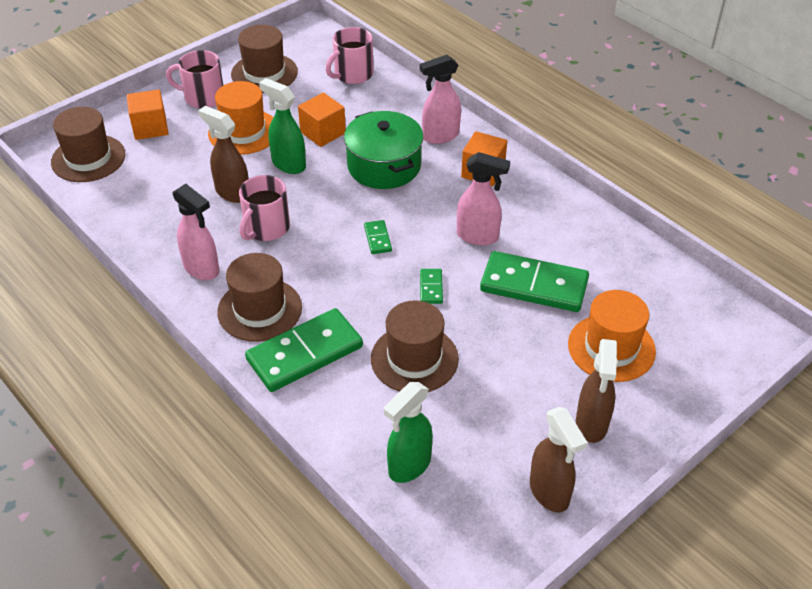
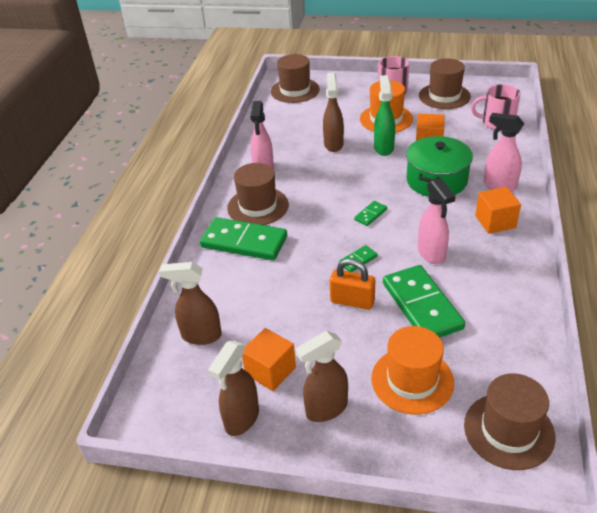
camera: 55 degrees right, 5 degrees down
(150, 127) = (344, 92): orange cube -> orange cube (270, 371)
(266, 228) = (322, 171): pink mug -> none
(409, 466) = (201, 336): green spray bottle -> brown spray bottle
(414, 359) = (289, 288): brown hat -> brown hat (508, 431)
(480, 326) = (352, 301): none -> orange padlock

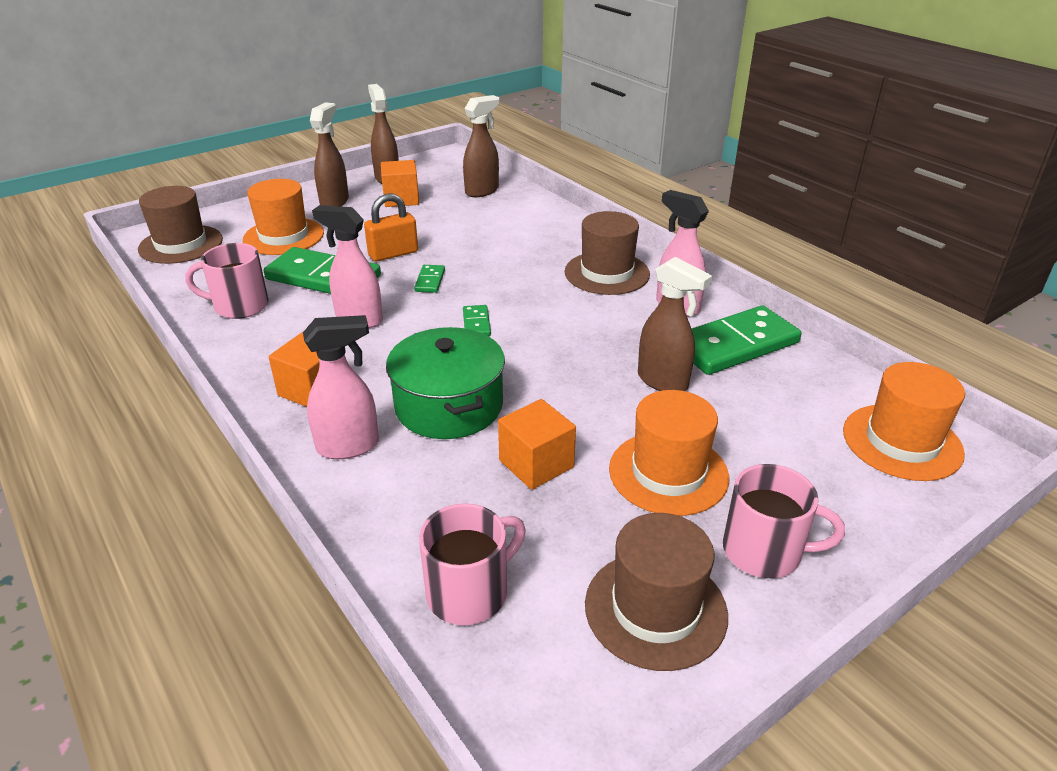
camera: 130 degrees right, 5 degrees down
(244, 242) = (561, 245): green domino -> green domino (735, 345)
(295, 90) = (902, 442): brown hat -> orange hat
(383, 148) = (589, 415): green spray bottle -> none
(499, 311) = (239, 306): none -> pink mug

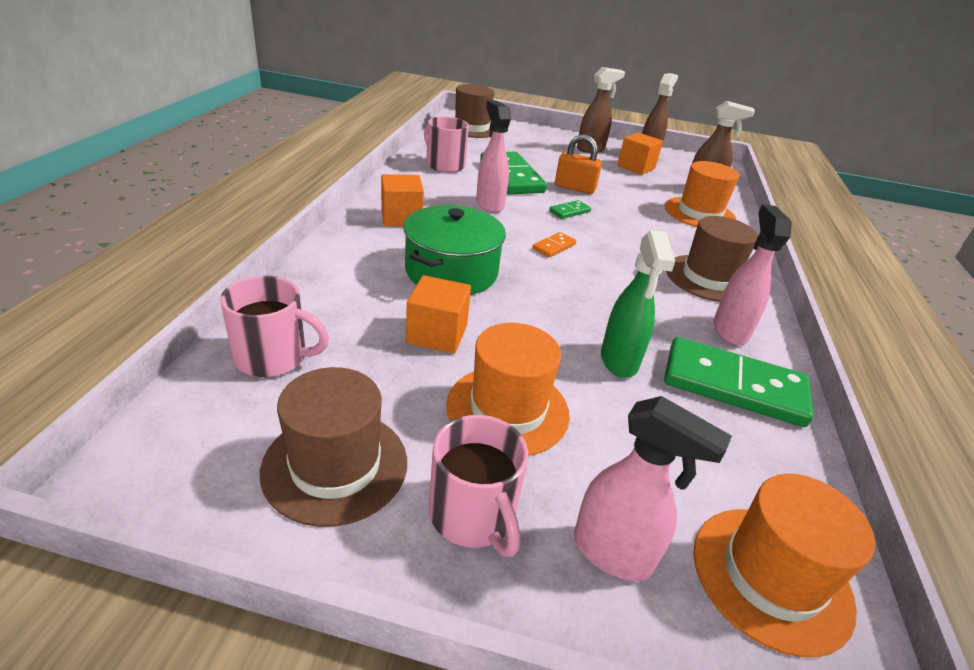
camera: 45 degrees right, 0 degrees up
(283, 236) = (529, 149): orange hat -> orange hat (699, 213)
(349, 446) = (365, 251): pink spray bottle -> pink spray bottle (613, 553)
(476, 323) = (554, 247): green domino -> orange domino
(663, 382) = (619, 361): brown spray bottle -> green spray bottle

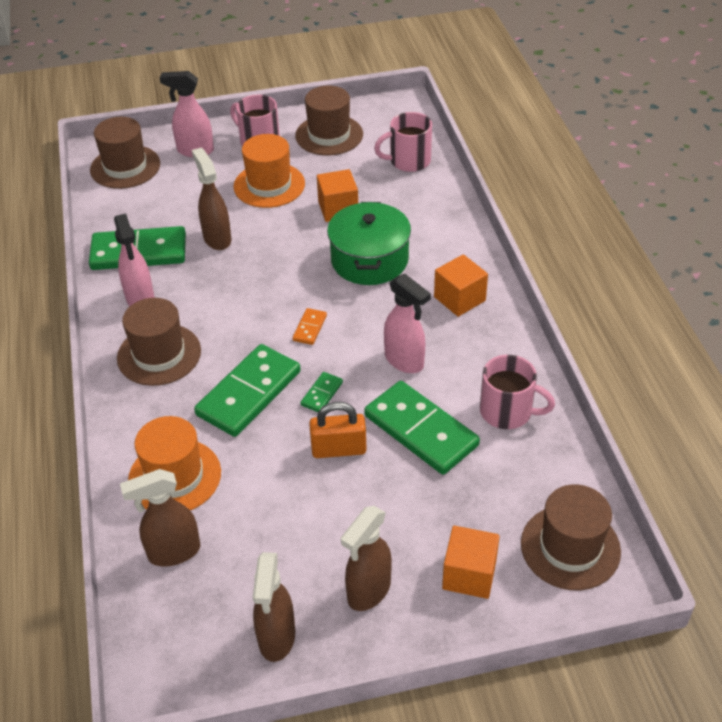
camera: 160 degrees right, 10 degrees up
(619, 361) = (217, 238): green spray bottle -> brown spray bottle
(629, 230) = (249, 393): none -> green domino
(636, 167) = (282, 568): orange cube -> orange cube (469, 574)
(771, 577) = (125, 167): orange hat -> brown hat

